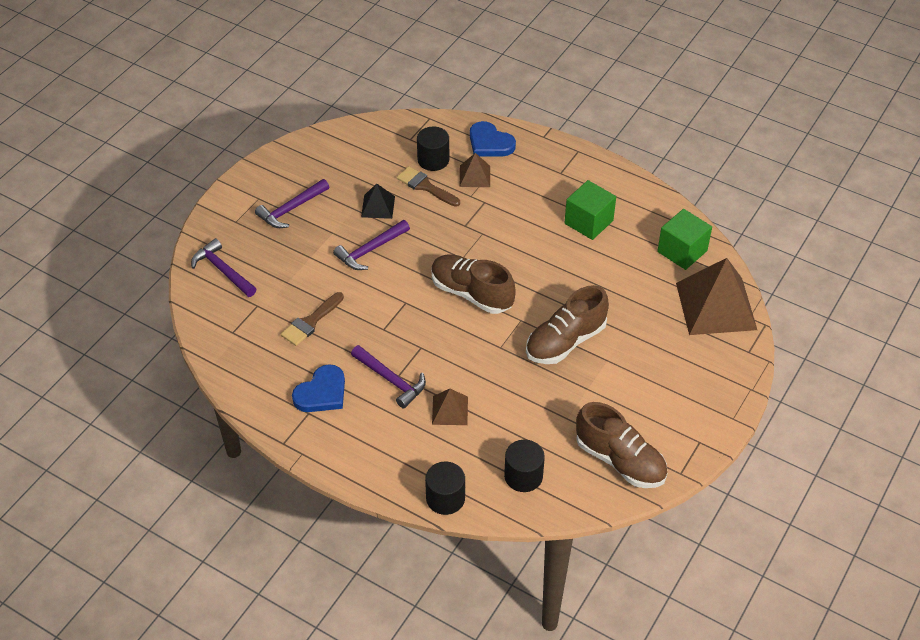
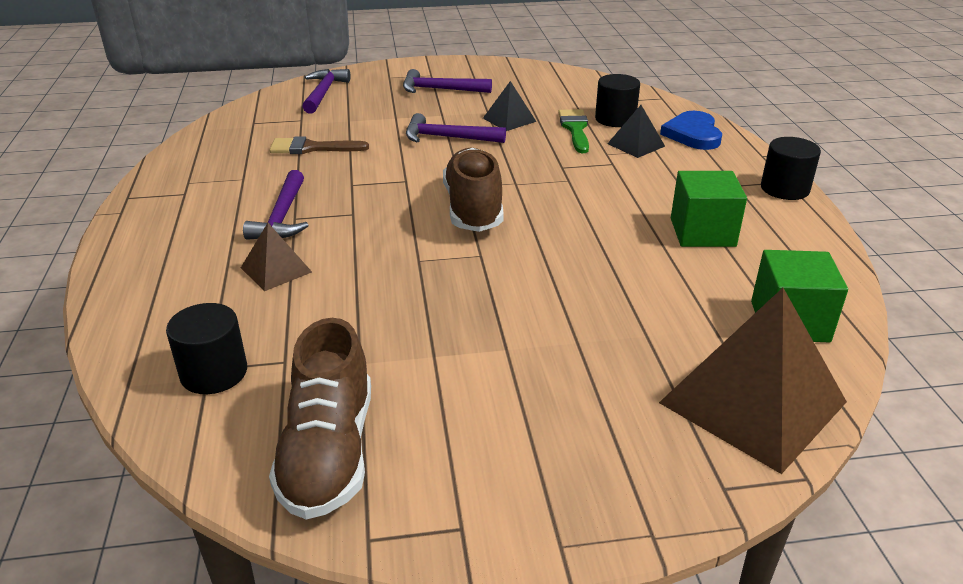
camera: 50 degrees right, 15 degrees down
(322, 393) = (220, 189): blue heart -> none
(425, 186) = (575, 129): brown brush -> green brush
(445, 498) = (121, 328): black cylinder -> black cylinder (784, 189)
(474, 176) = (636, 145): brown pyramid -> black pyramid
(565, 341) = (491, 301): brown shoe -> none

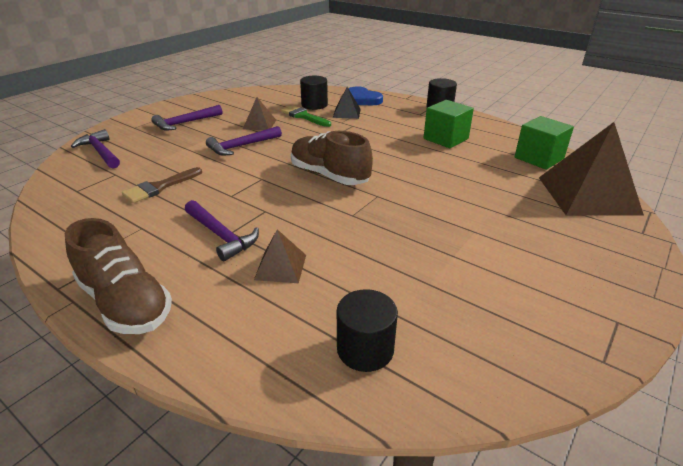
camera: 45 degrees left, 0 degrees up
(329, 452) = (507, 338): brown shoe -> brown shoe (125, 302)
(509, 119) = (259, 124): black pyramid -> brown pyramid

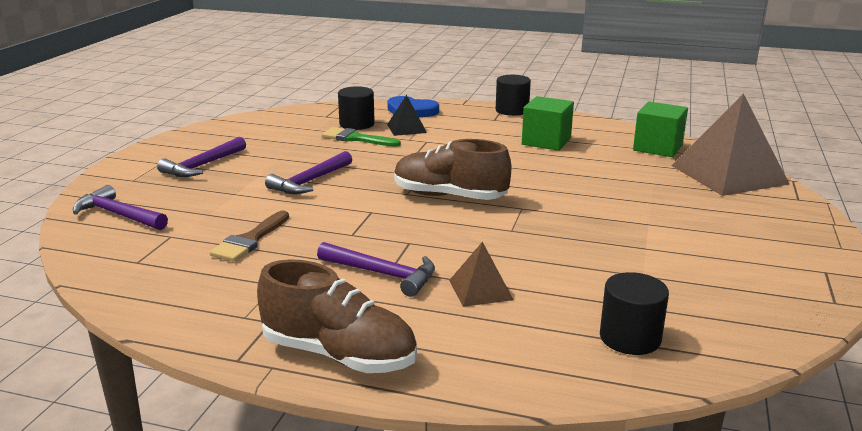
camera: 20 degrees left, 10 degrees down
(259, 124) = (307, 154): brown pyramid -> none

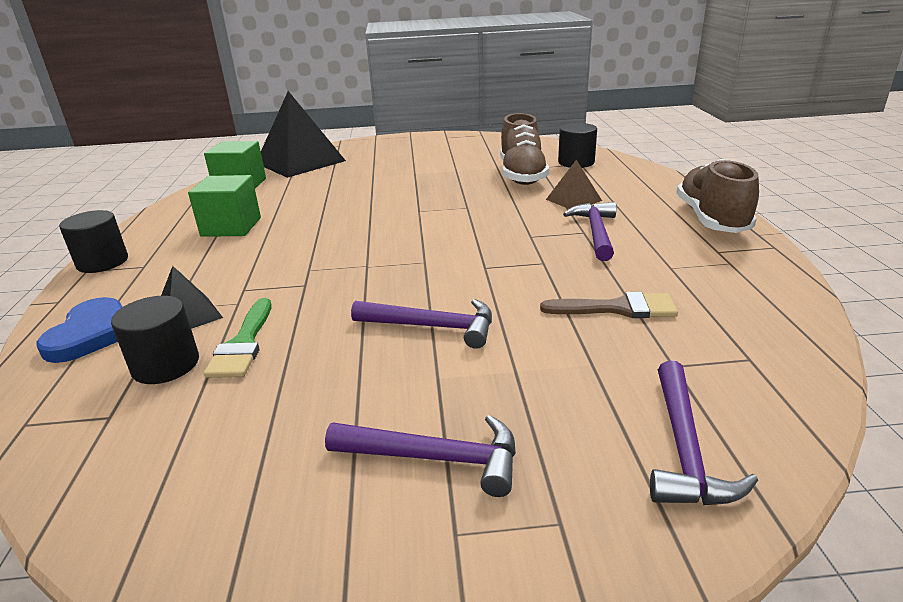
camera: 110 degrees left, 5 degrees up
(449, 196) = (417, 241): brown shoe -> brown shoe (522, 175)
(728, 174) = (300, 162): brown pyramid -> black pyramid

